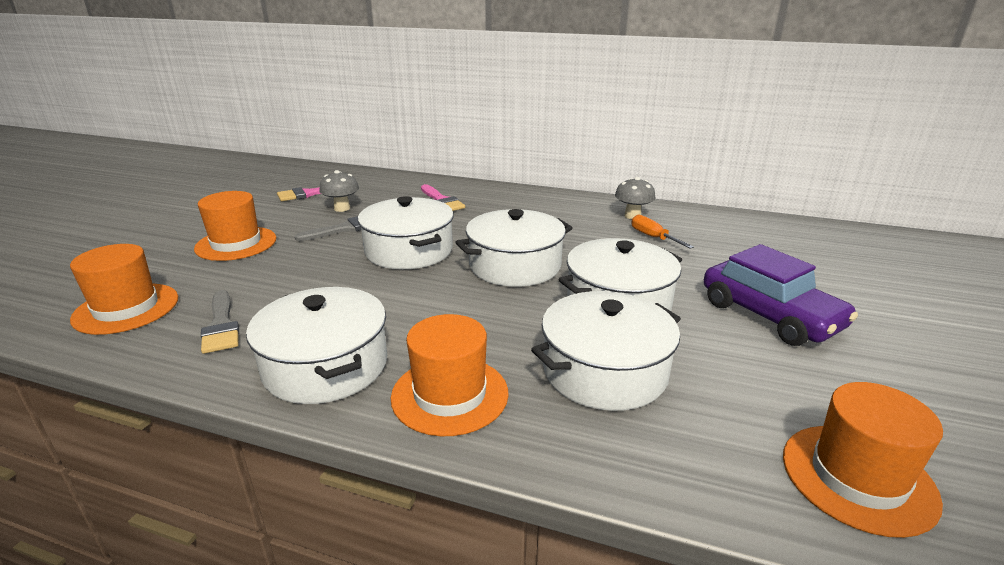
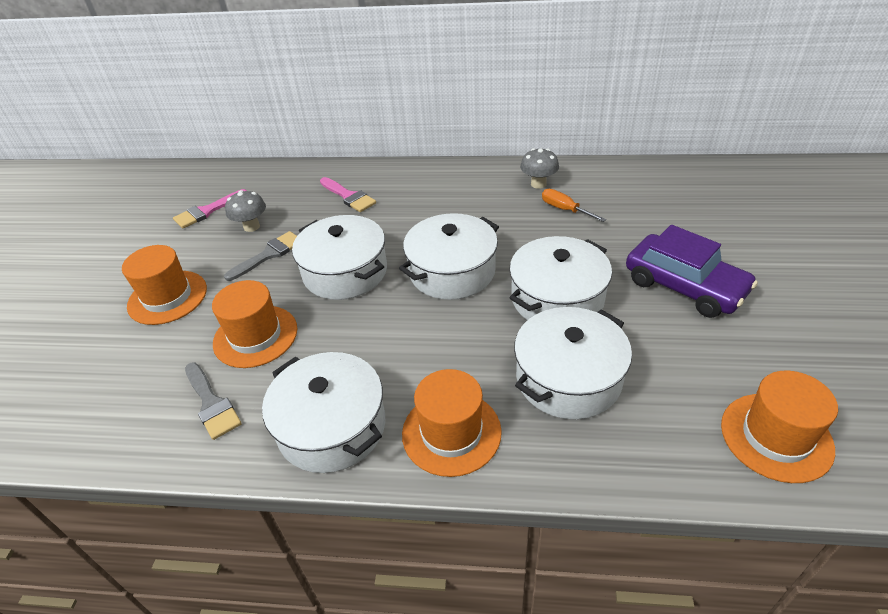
camera: 10 degrees left, 15 degrees up
(126, 308) = (105, 404): orange hat -> orange hat (255, 336)

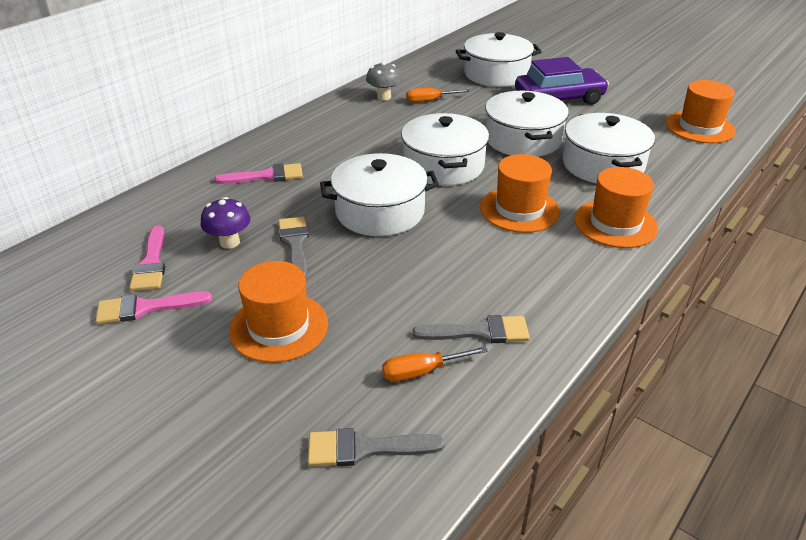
camera: 60 degrees left, 5 degrees down
(56, 399) = (364, 448): none -> grey brush
(148, 391) = (422, 371): none -> orange screwdriver
(160, 235) = (145, 308): none -> pink brush
(251, 226) = (229, 242): grey mushroom -> purple mushroom
(255, 336) = (412, 283): orange hat -> orange hat (519, 209)
(332, 427) = (566, 273): white pot -> white pot (496, 74)

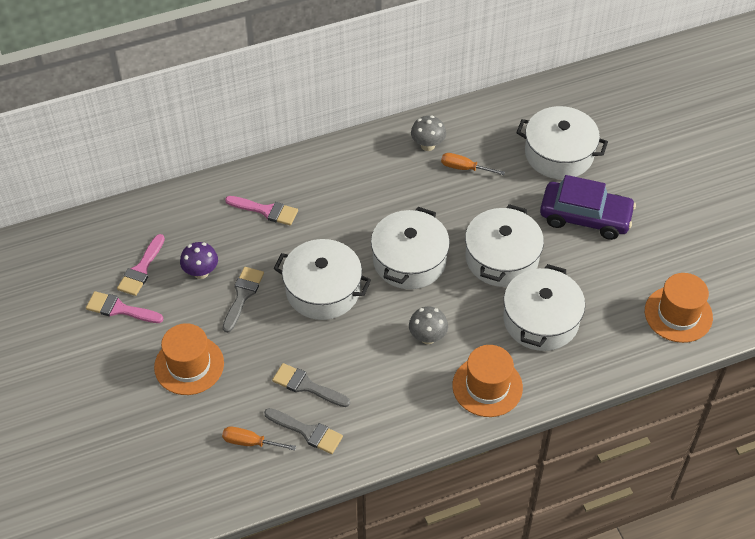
camera: 30 degrees right, 15 degrees up
(364, 448) = (183, 476): grey brush -> grey brush (306, 386)
(519, 209) = (427, 337): orange hat -> grey mushroom

